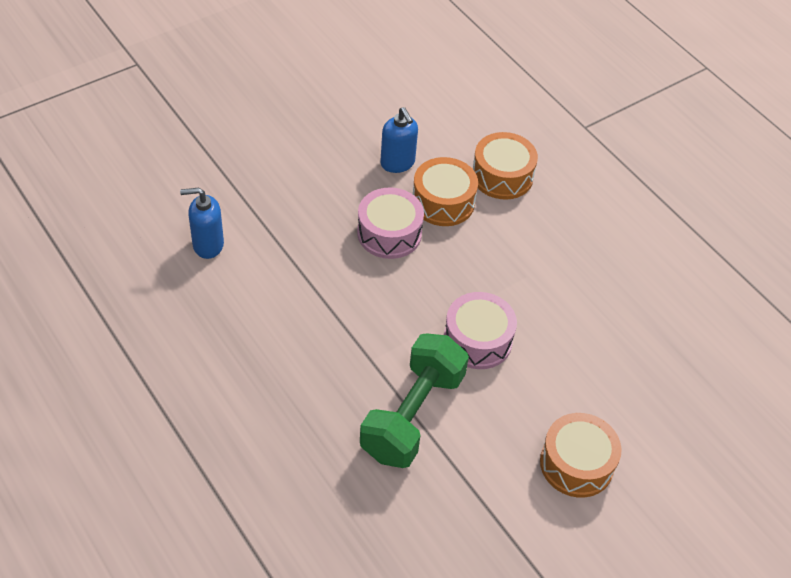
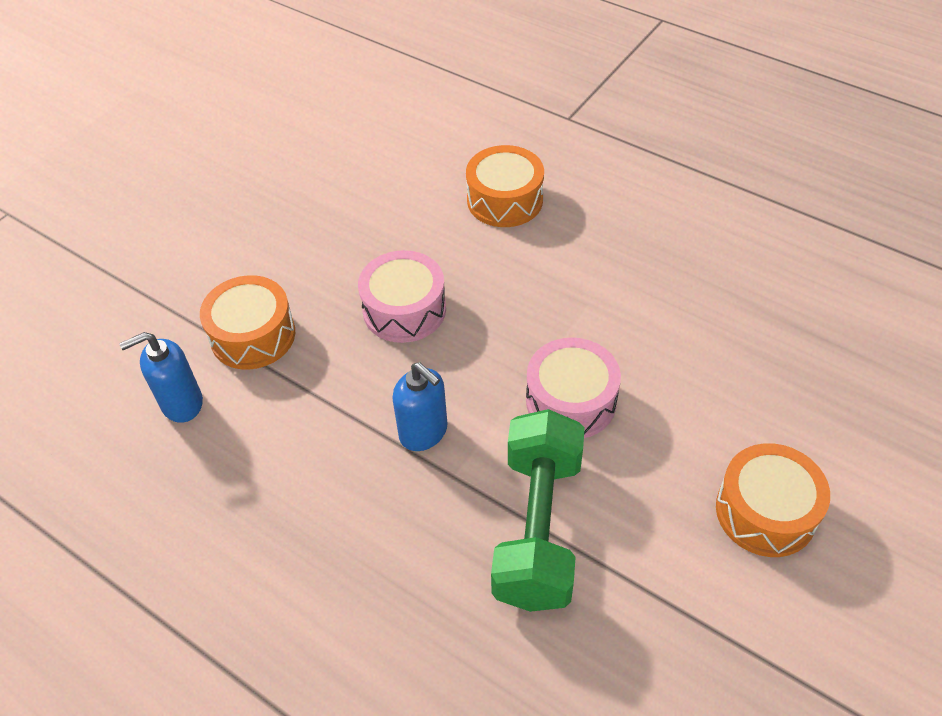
camera: 15 degrees left, 0 degrees up
(397, 163) = (377, 225): blue soap dispenser -> blue soap dispenser (423, 432)
(443, 202) = (451, 251): orange drum -> orange drum (253, 335)

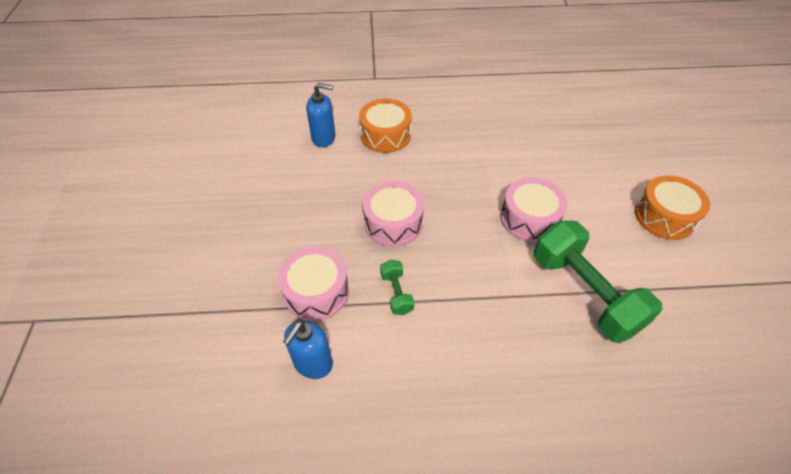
camera: 40 degrees left, 0 degrees up
(253, 335) = (316, 292): orange drum -> pink drum
(328, 388) = (397, 293): none -> green dumbbell
(423, 432) = (476, 283): blue soap dispenser -> blue soap dispenser (324, 138)

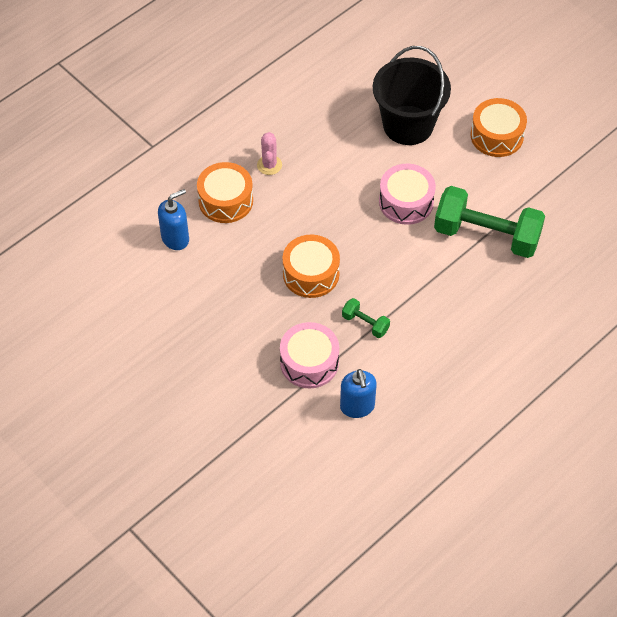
camera: 40 degrees left, 5 degrees up
(393, 223) = (311, 274): pink drum -> orange drum
(442, 131) = (269, 165): none -> pink cactus
(584, 165) = (408, 125): none -> black bucket

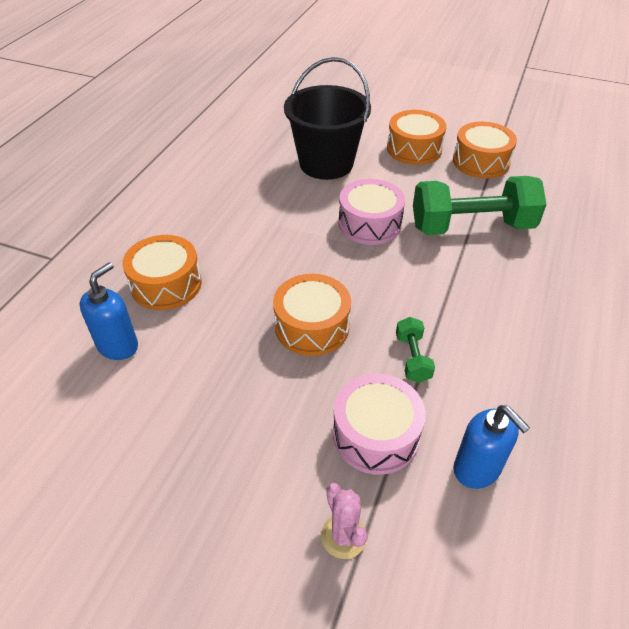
camera: 25 degrees left, 10 degrees down
(269, 165) = (201, 235): pink cactus -> pink cactus (343, 536)
(365, 323) = (412, 358): green dumbbell -> green dumbbell turned 75 degrees clockwise
(546, 172) = (481, 162): none -> orange drum

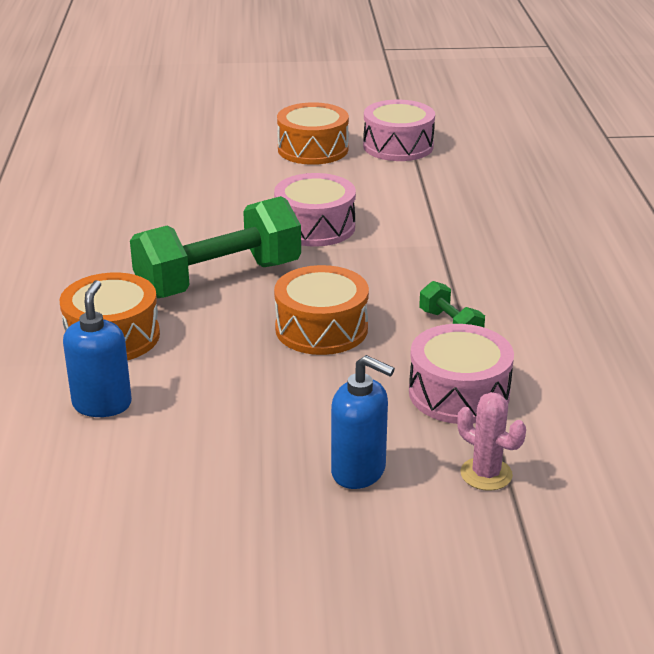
camera: 25 degrees left, 15 degrees down
(326, 163) = (217, 183): black bucket -> none
(472, 227) = (430, 205): green dumbbell -> green dumbbell (219, 280)
(477, 469) = (575, 389): blue soap dispenser -> blue soap dispenser (359, 471)
(481, 162) = (398, 146): orange drum -> pink drum

